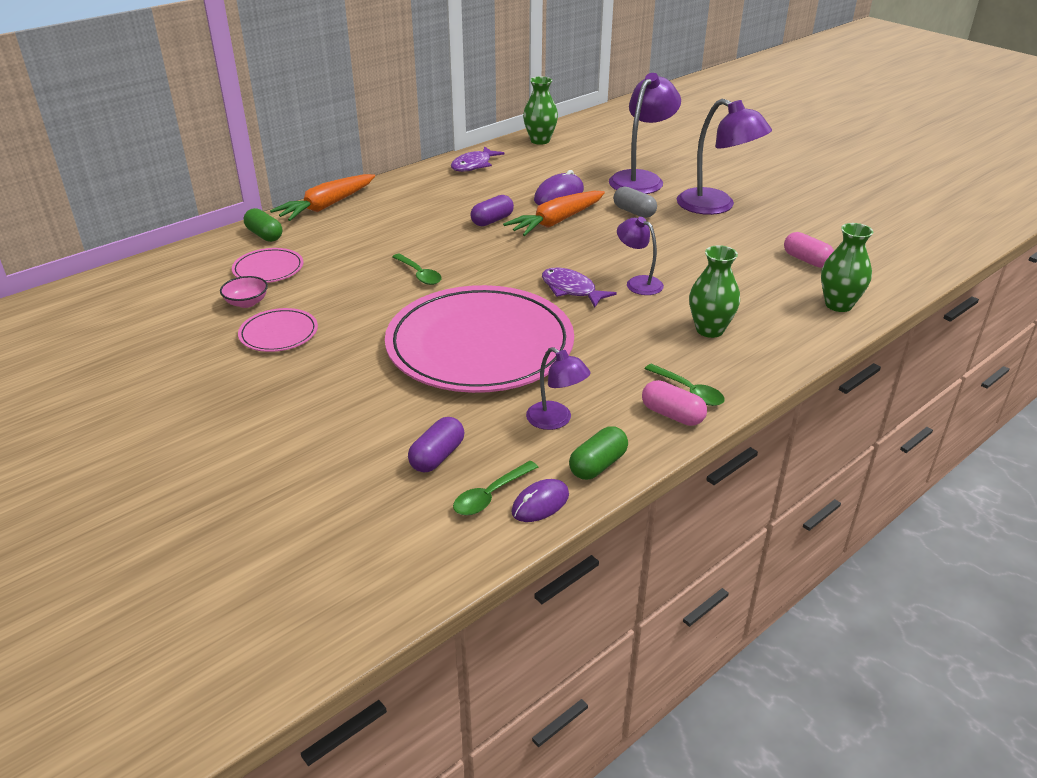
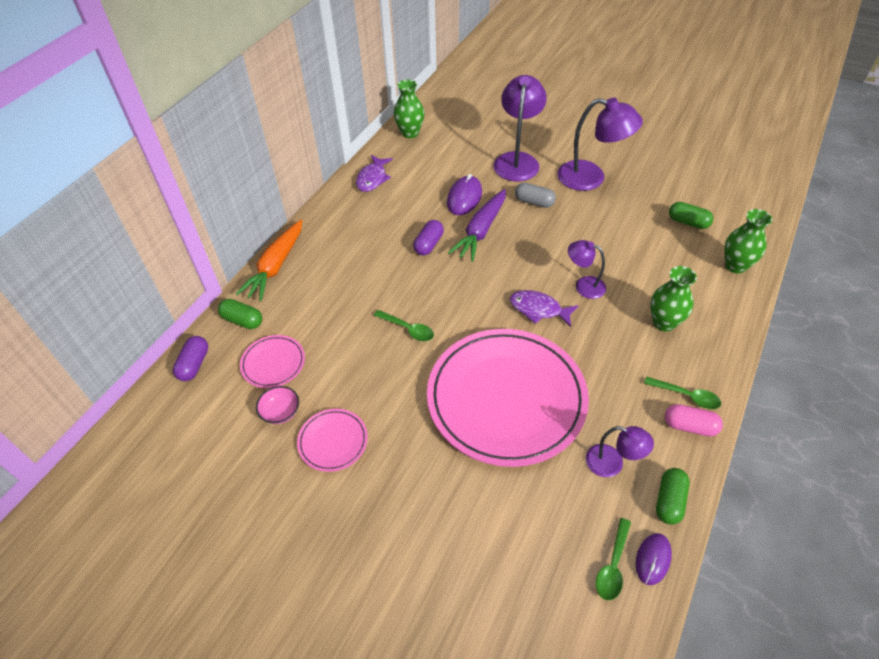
camera: 20 degrees left, 15 degrees up
(437, 456) = (548, 538): purple capsule -> purple capsule (194, 364)
(556, 221) = (481, 231): orange carrot -> purple carrot
(806, 260) = (688, 222): pink capsule -> green capsule

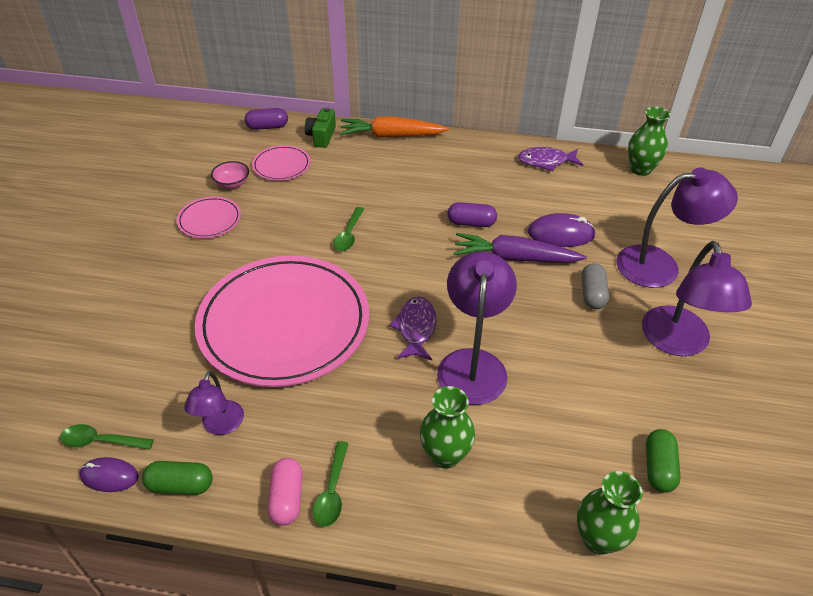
camera: 70 degrees right, 5 degrees down
(242, 320) = (321, 136): green capsule -> green camera
(584, 285) = (473, 364): purple lamp -> purple lamp, size x1.79

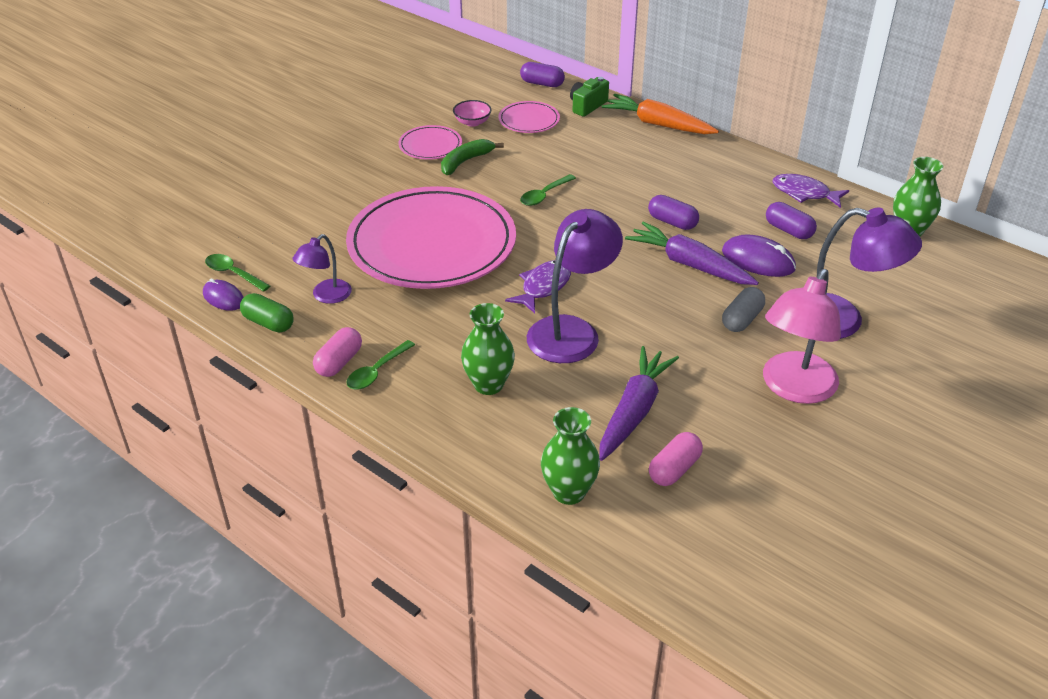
camera: 30 degrees right, 5 degrees down
(254, 225) = (465, 161): none -> green banana
(561, 198) = (788, 230): none -> purple capsule
(583, 423) = (634, 411): none -> purple carrot
(658, 468) = (674, 469): green capsule -> pink capsule
(678, 343) = (794, 388): purple lamp -> pink lamp

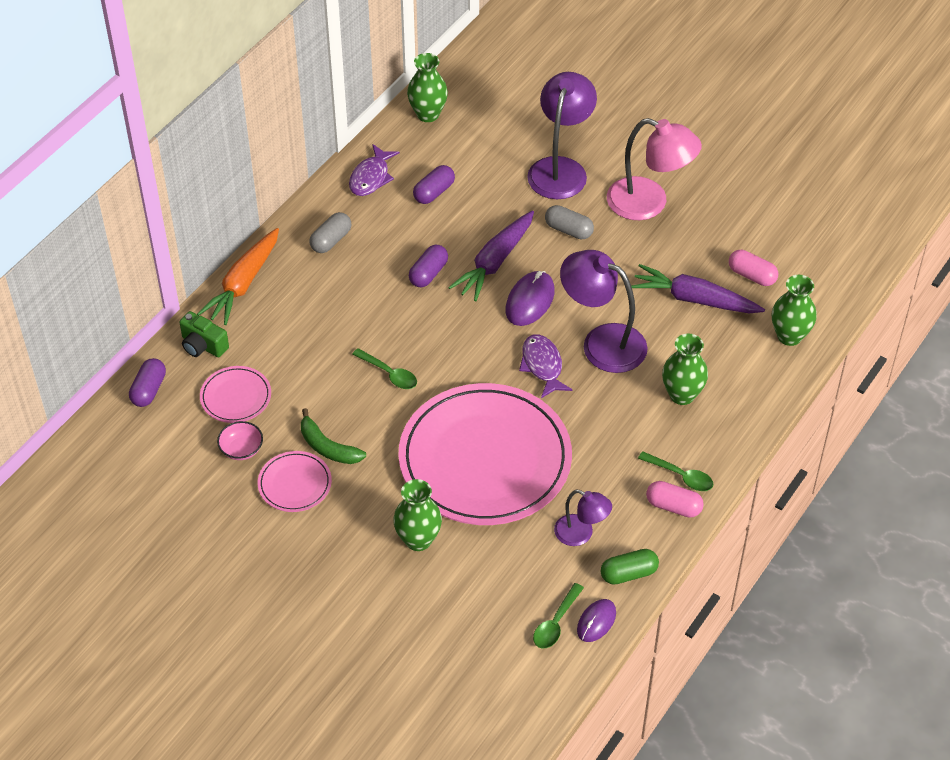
camera: 95 degrees left, 10 degrees up
(268, 323) = (628, 573): green capsule -> green capsule turned 45 degrees clockwise
(352, 203) = (418, 540): none -> green vase
(543, 287) = (542, 366): purple fish -> purple fish turned 45 degrees clockwise
(714, 169) = (331, 240): none -> grey capsule
(758, 260) = (482, 215): purple mouse -> purple mouse (530, 301)

